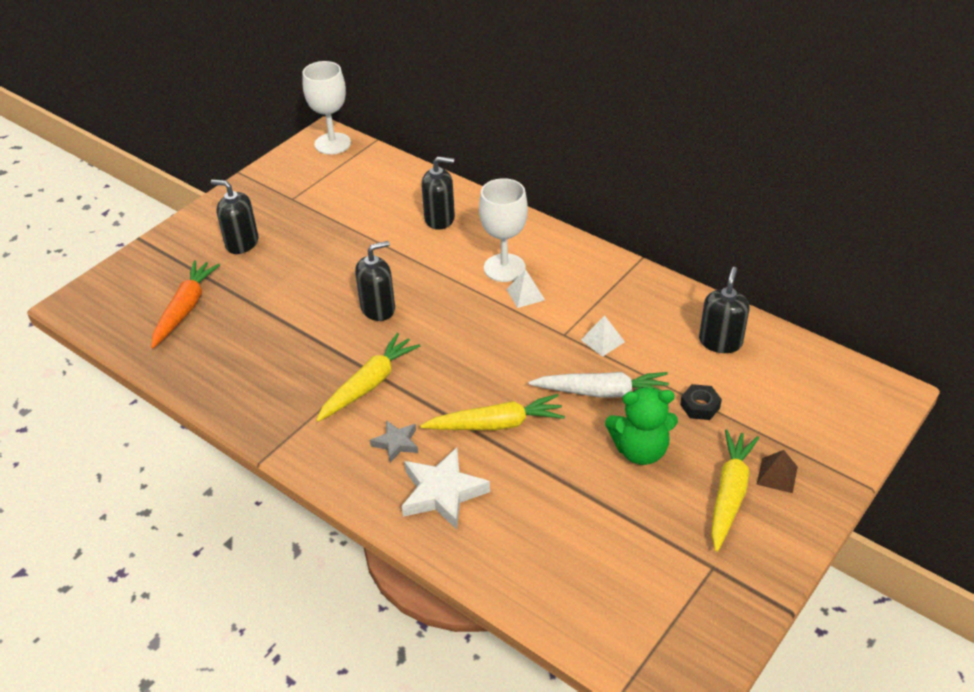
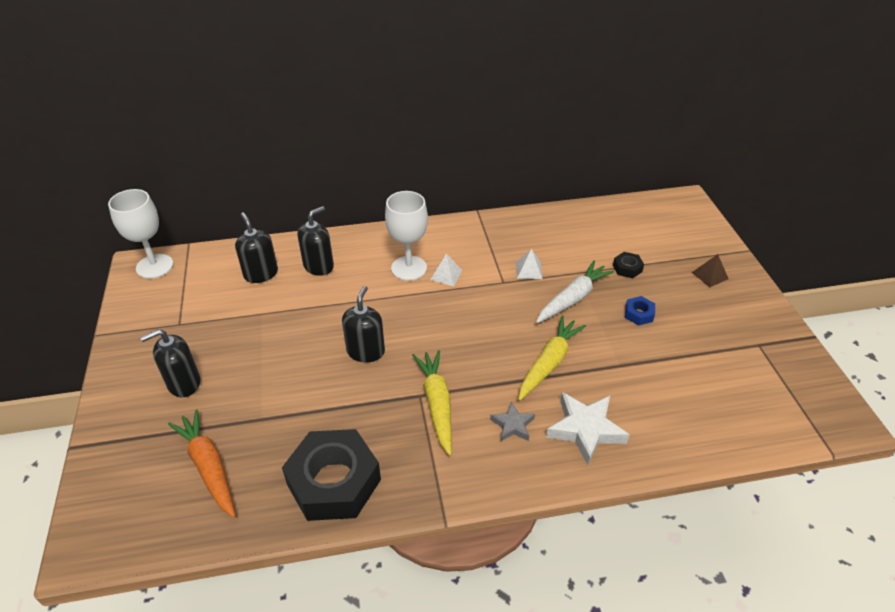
camera: 50 degrees left, 0 degrees up
(235, 378) = (334, 482): none -> black nut
(640, 450) = (638, 314): green teddy bear -> blue nut
(720, 342) = (584, 228): black soap dispenser -> black soap dispenser (261, 274)
(729, 494) = (708, 302): yellow carrot -> none

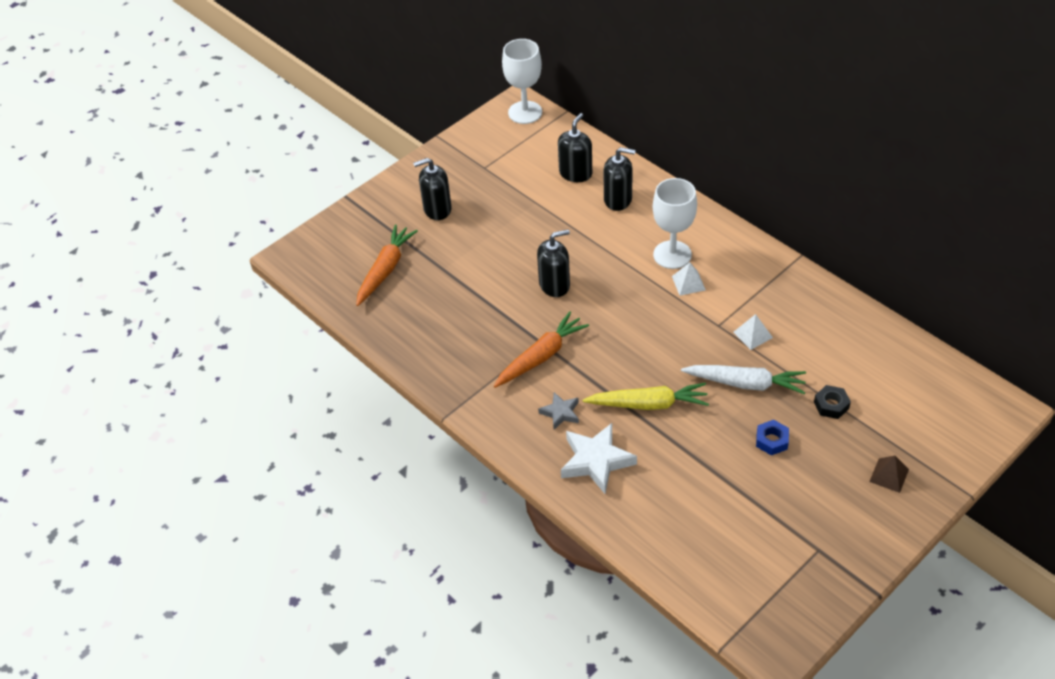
camera: 60 degrees right, 5 degrees up
(184, 383) = (437, 209): black soap dispenser -> black soap dispenser turned 45 degrees counterclockwise
(334, 482) = (426, 340): black nut -> none
(437, 404) = (541, 356): yellow carrot -> orange carrot

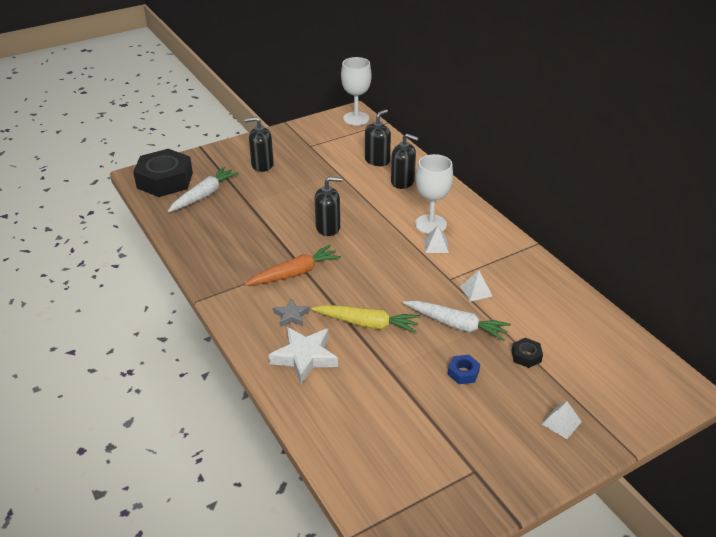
camera: 10 degrees right, 10 degrees down
(326, 258) = (165, 180): none -> black nut
(385, 270) = (204, 195): orange carrot -> white carrot
(889, 475) = (561, 422): brown pyramid -> white pyramid

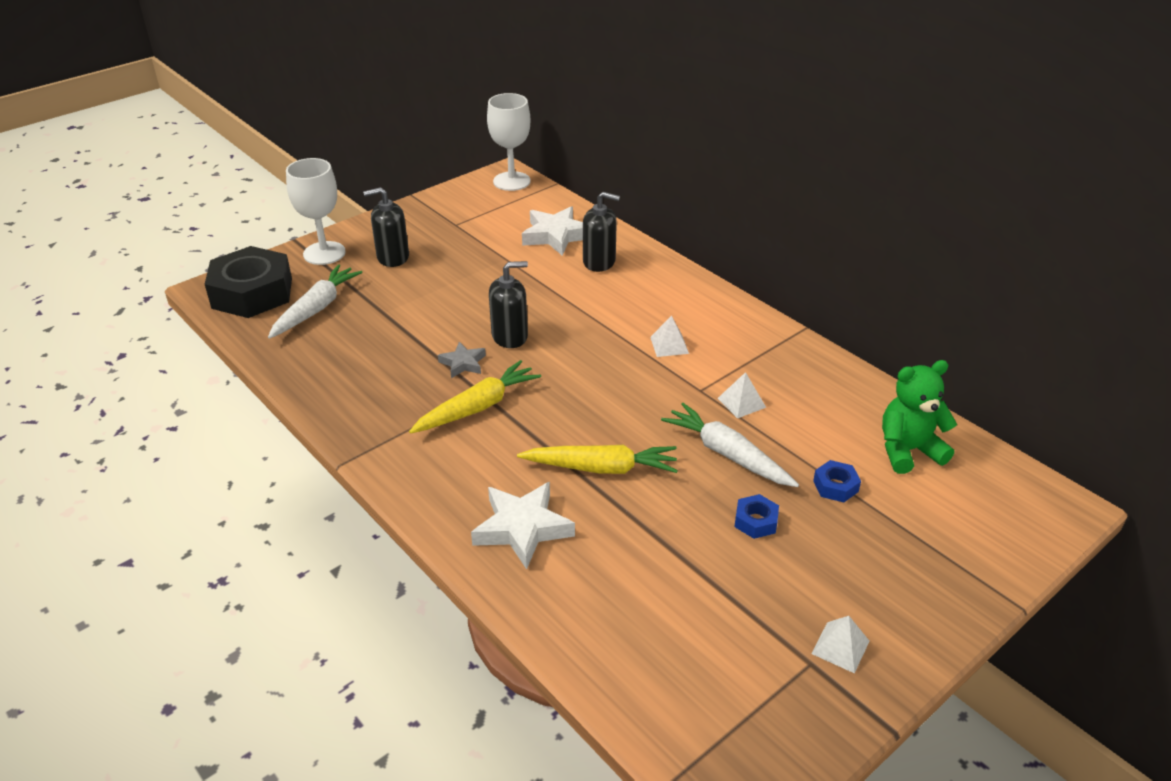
camera: 10 degrees left, 0 degrees up
(291, 316) = (488, 470): grey star -> grey star (463, 363)
(294, 273) = (477, 407): orange carrot -> yellow carrot
(377, 160) = (556, 236): black soap dispenser -> white star
(430, 224) = (654, 317): white goblet -> white goblet (324, 253)
(456, 325) = (727, 454): white carrot -> white carrot turned 150 degrees counterclockwise
(526, 356) = (835, 486): black nut -> blue nut
(561, 422) = (910, 574): white pyramid -> white pyramid (840, 647)
(585, 338) = (908, 450): none -> green teddy bear

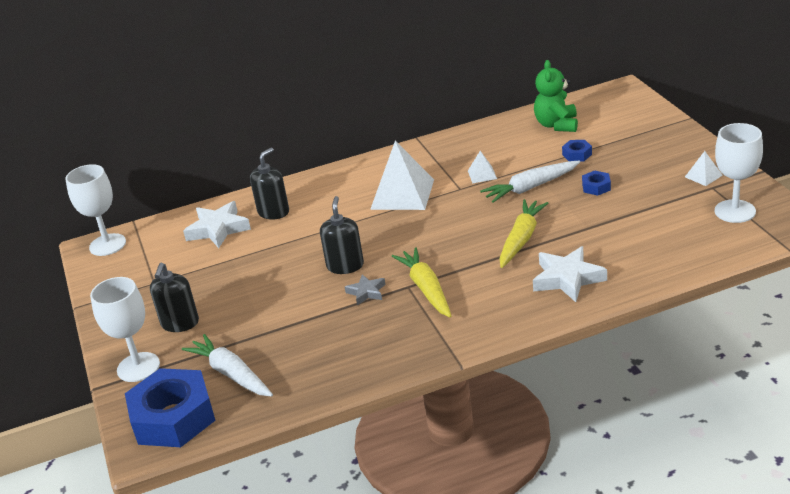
camera: 65 degrees left, 5 degrees down
(252, 293) = (173, 417): black nut -> blue nut
(669, 345) = (402, 194): white pyramid -> white pyramid, size x2.17
(749, 702) = (735, 211): none -> white goblet

